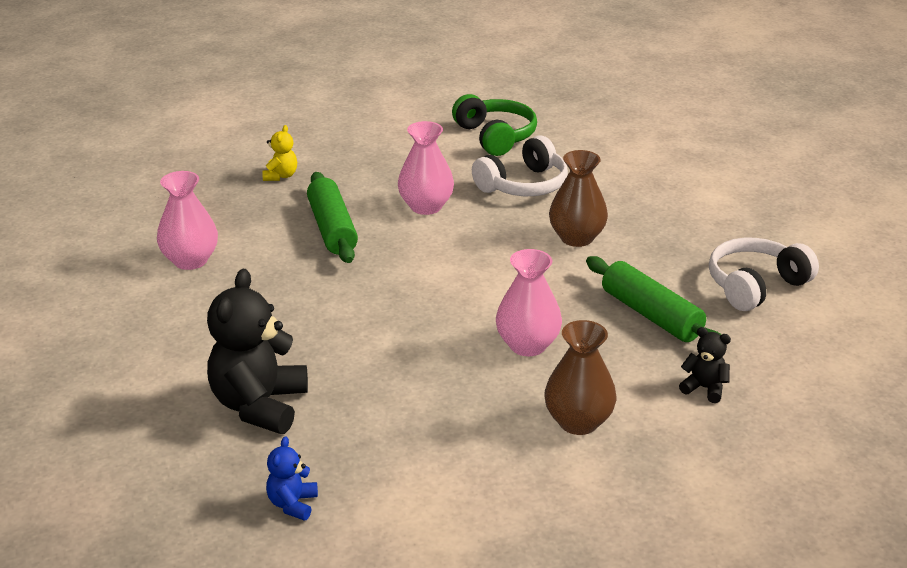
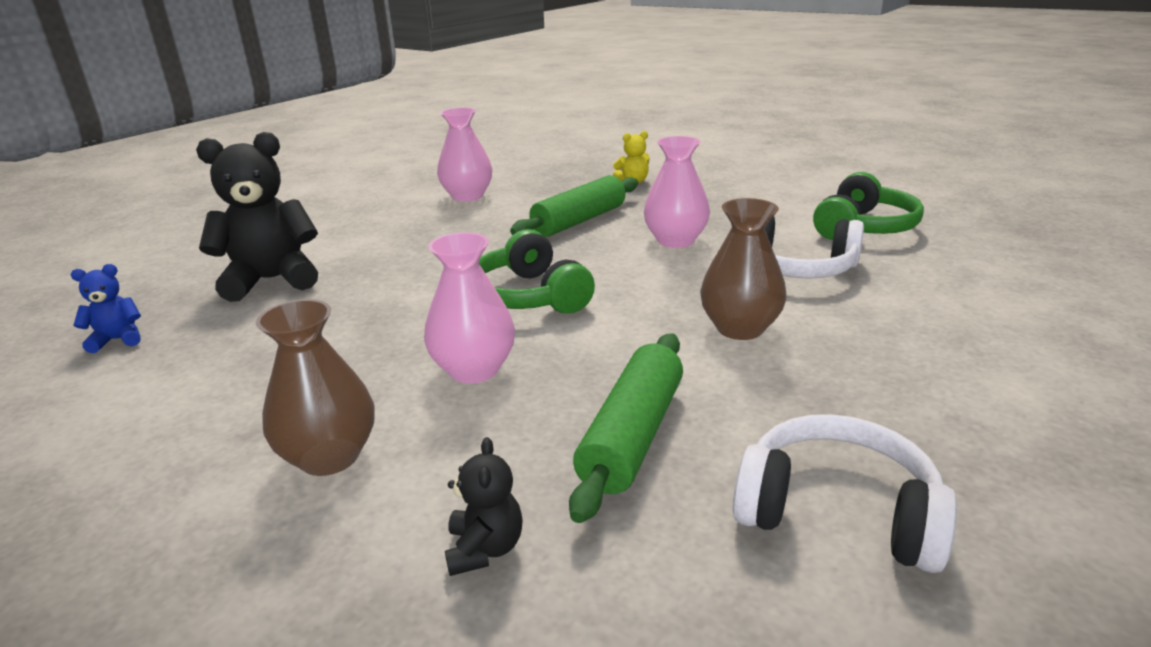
camera: 60 degrees right, 5 degrees down
(445, 294) = (529, 296): none -> green headphones

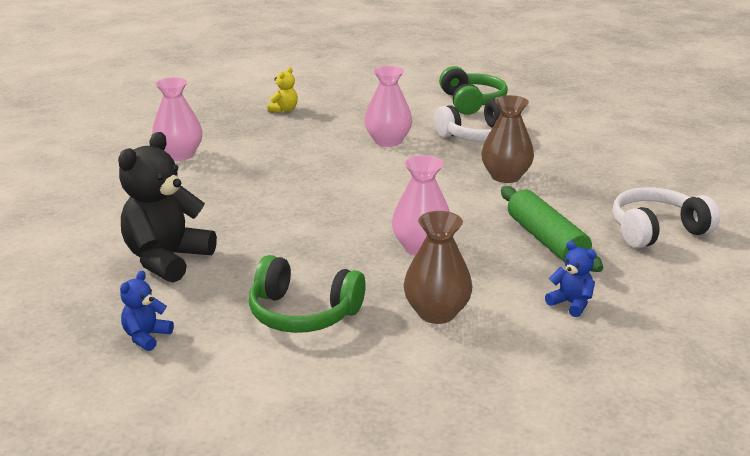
camera: 45 degrees left, 0 degrees up
(485, 549) = (571, 304): black teddy bear -> blue teddy bear
(529, 296) = (369, 201): green headphones -> green headphones (303, 313)
(579, 221) = (303, 147): green rolling pin -> none

